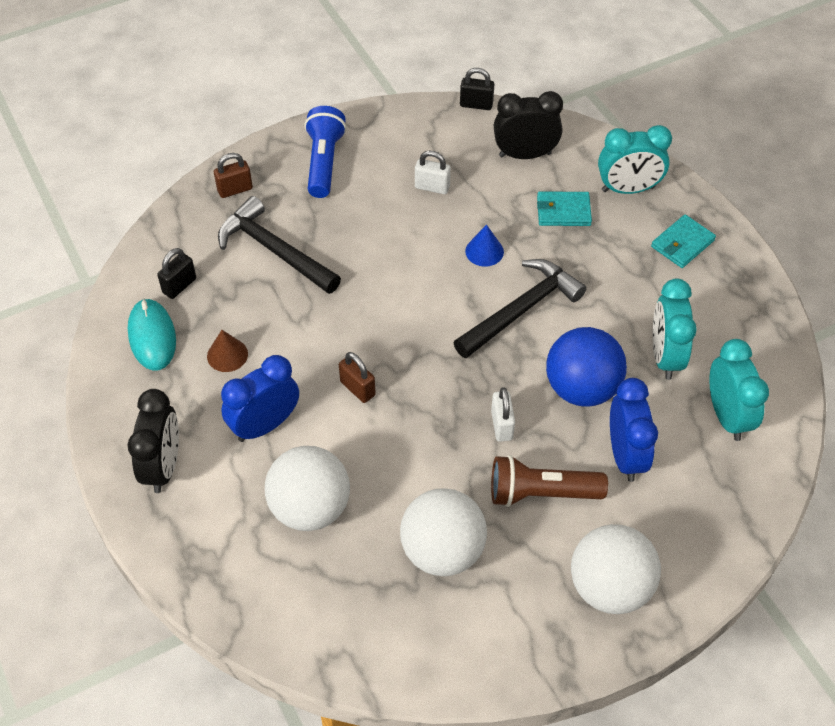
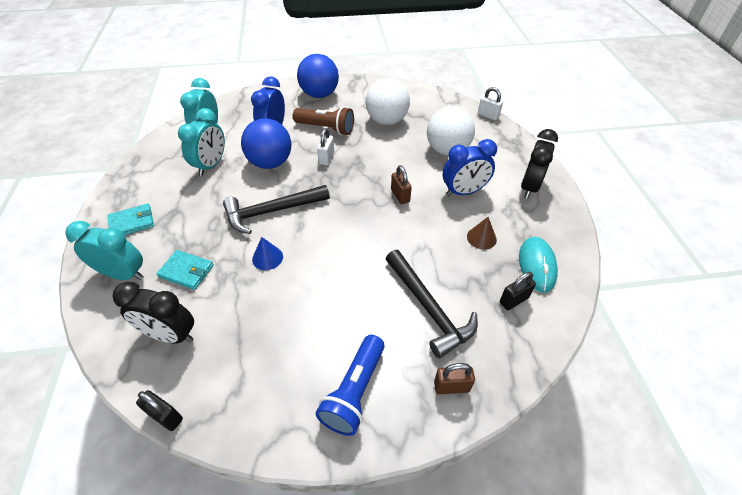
camera: 160 degrees left, 5 degrees down
(432, 187) = (271, 328): white padlock -> white padlock (488, 115)
(609, 587) = (319, 95): white ball -> blue ball

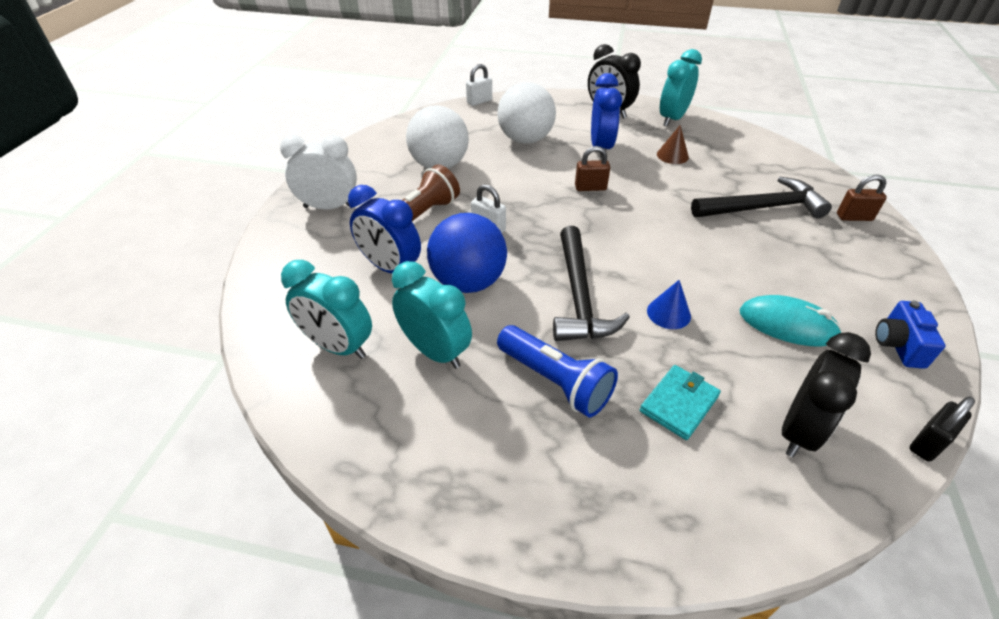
camera: 70 degrees left, 5 degrees down
(123, 274) = (671, 492): turquoise clock -> turquoise clock (672, 119)
(132, 222) = (543, 477): turquoise wallet -> none
(267, 407) = (898, 345): none -> blue camera
(319, 95) = (329, 207): blue ball -> white clock
(354, 391) = (867, 276): blue flashlight -> blue flashlight (555, 381)
(451, 386) = (854, 217): brown padlock -> brown padlock turned 75 degrees clockwise
(513, 300) = (755, 160): black padlock -> none
(536, 265) = (715, 138): turquoise mouse -> turquoise mouse (787, 325)

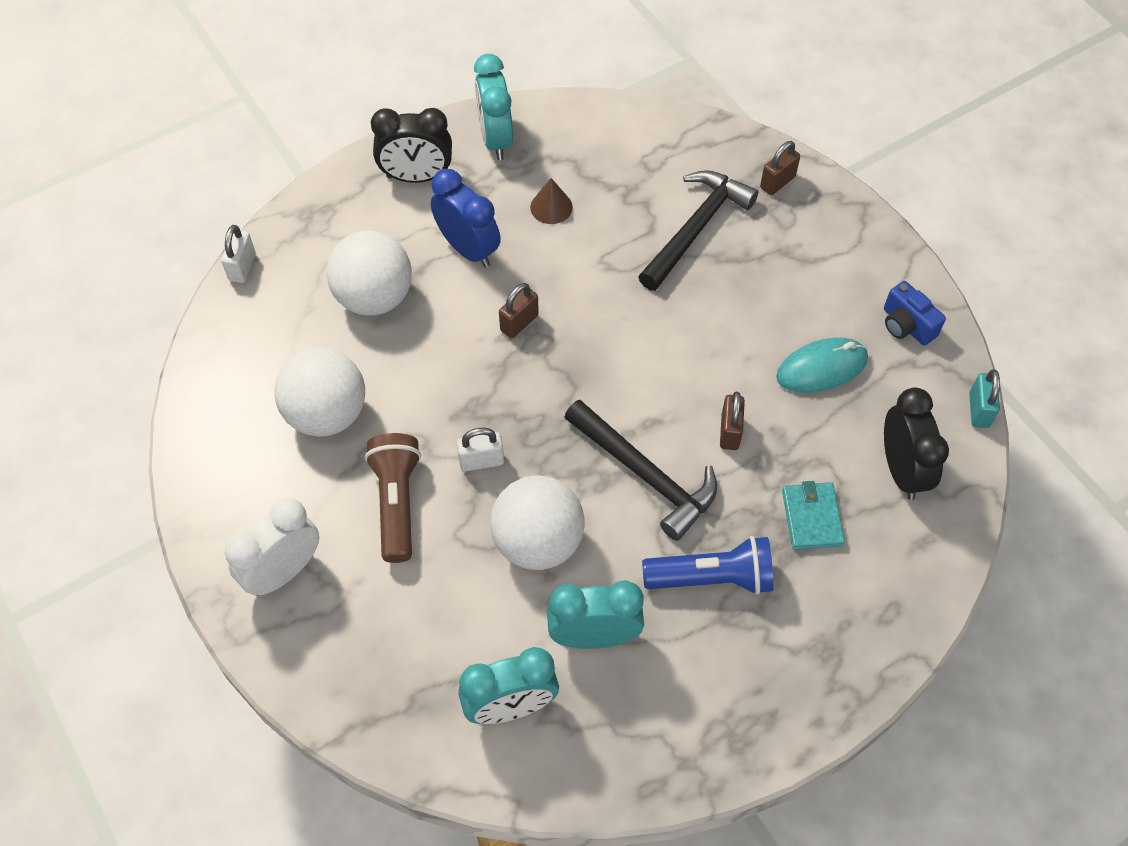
camera: 45 degrees left, 15 degrees up
(390, 268) = (448, 589): blue clock -> none
(468, 282) = (538, 542): blue ball -> white ball
(668, 313) = (729, 432): blue cone -> brown padlock
(928, 443) = (979, 410): black padlock -> turquoise padlock

